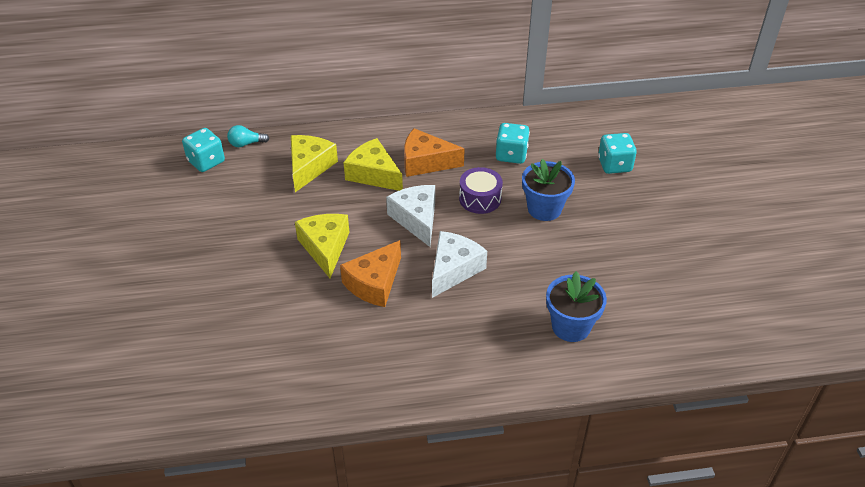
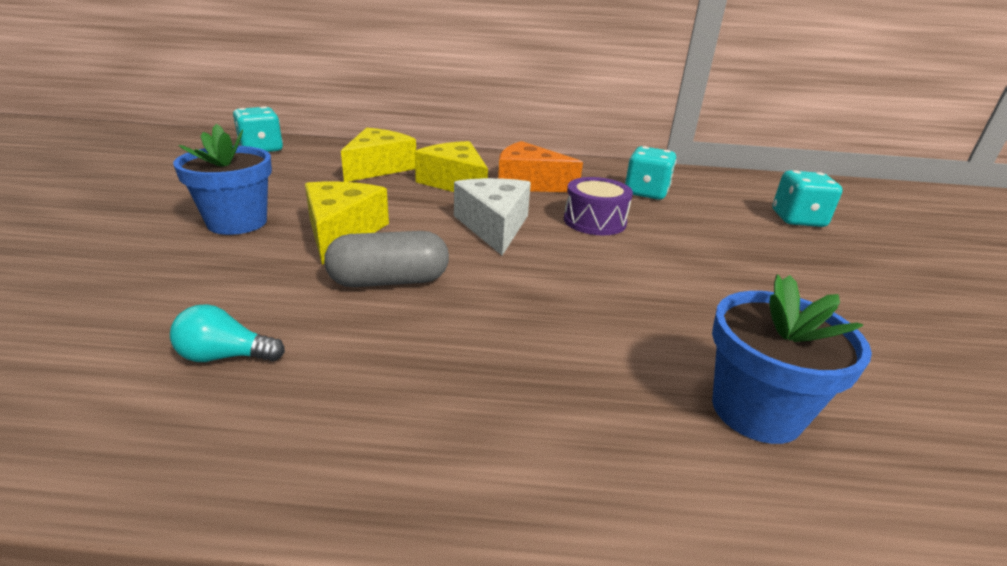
camera: 10 degrees right, 15 degrees down
(246, 144) = (319, 144): turquoise light bulb -> turquoise light bulb (225, 356)
(374, 283) = (389, 281): orange cheese -> grey capsule
(453, 269) = (531, 286): white cheese -> none
(544, 209) = (693, 244): blue flower pot -> blue flower pot (237, 222)

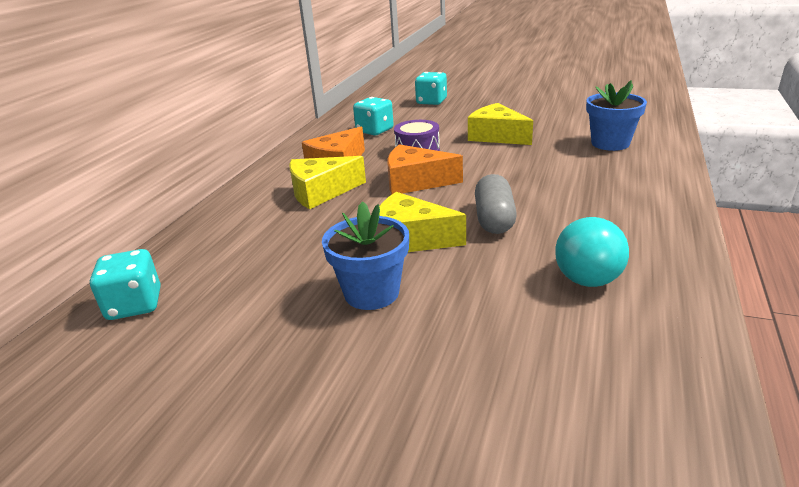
camera: 70 degrees left, 0 degrees up
(225, 356) = (587, 270): turquoise light bulb -> turquoise light bulb, size x1.77
(378, 168) = (259, 227): yellow cheese -> yellow cheese (497, 136)
(494, 226) = (415, 182): white cheese -> orange cheese

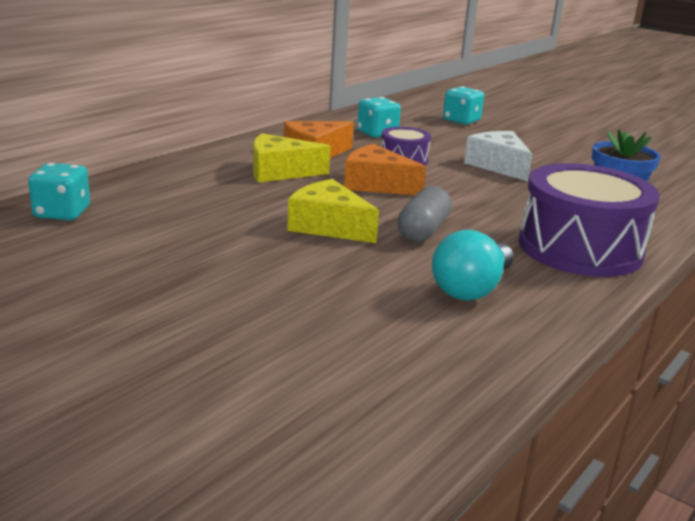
camera: 15 degrees right, 5 degrees down
(371, 293) = (259, 254): blue flower pot -> none
(497, 136) = (498, 166): yellow cheese -> white cheese
(630, 199) = (580, 248): none -> purple drum

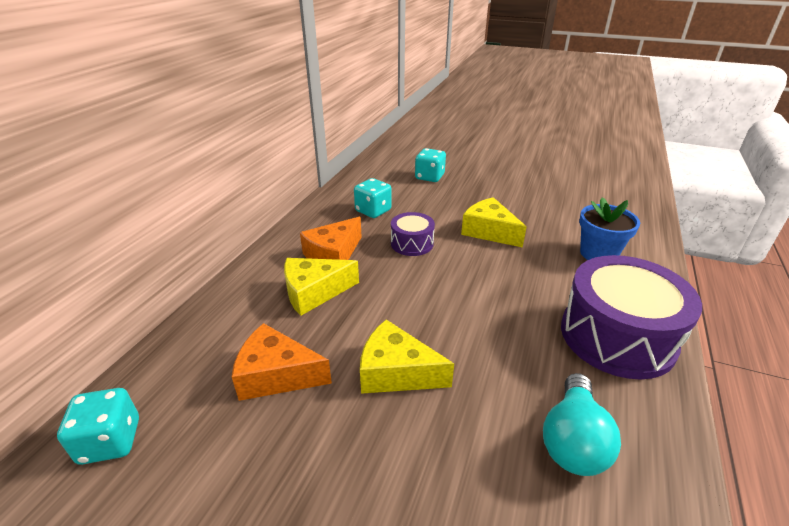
camera: 15 degrees left, 10 degrees up
(376, 185) = (407, 288): orange cheese -> orange cheese (277, 375)
(423, 231) = (481, 351): grey capsule -> none
(498, 166) = (489, 231): white cheese -> yellow cheese

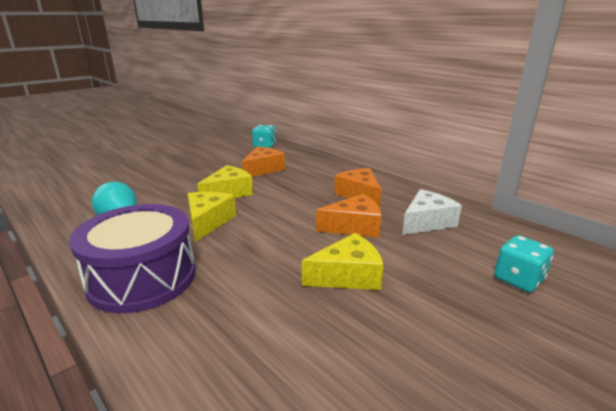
camera: 115 degrees right, 10 degrees down
(314, 292) = (319, 184): yellow cheese -> yellow cheese (208, 222)
(373, 211) = (426, 222): turquoise dice -> white cheese
(412, 243) = (354, 227): purple drum -> orange cheese
(598, 254) = (240, 341): blue flower pot -> none

